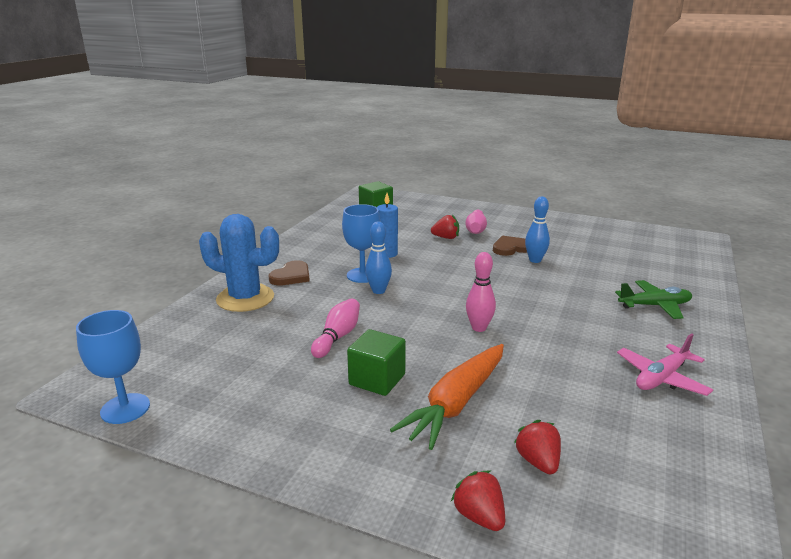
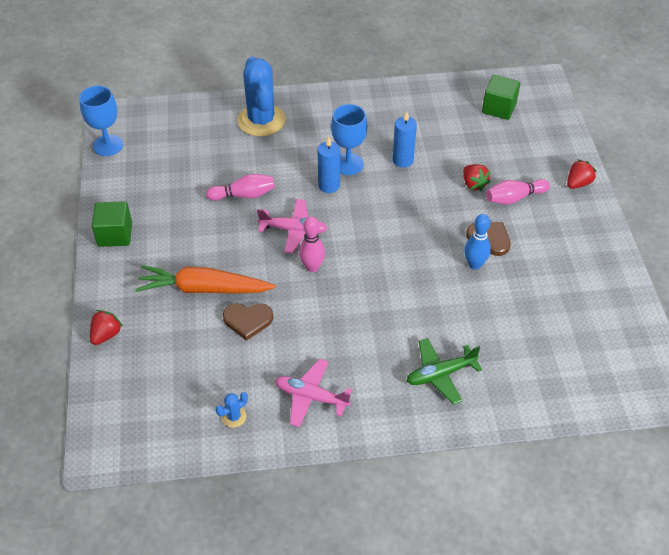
camera: 60 degrees right, 25 degrees up
(291, 276) = (314, 125): brown heart -> brown heart (247, 320)
(377, 379) = (205, 239): green cube -> green cube (115, 234)
(378, 291) = (329, 185): blue bowling pin -> blue candle
(418, 324) = (293, 230): none -> pink plane
(538, 462) = (167, 348): red strawberry -> red strawberry (578, 183)
(655, 306) = (440, 374): green plane -> green plane turned 105 degrees clockwise
(677, 439) = (234, 417): none -> blue cactus

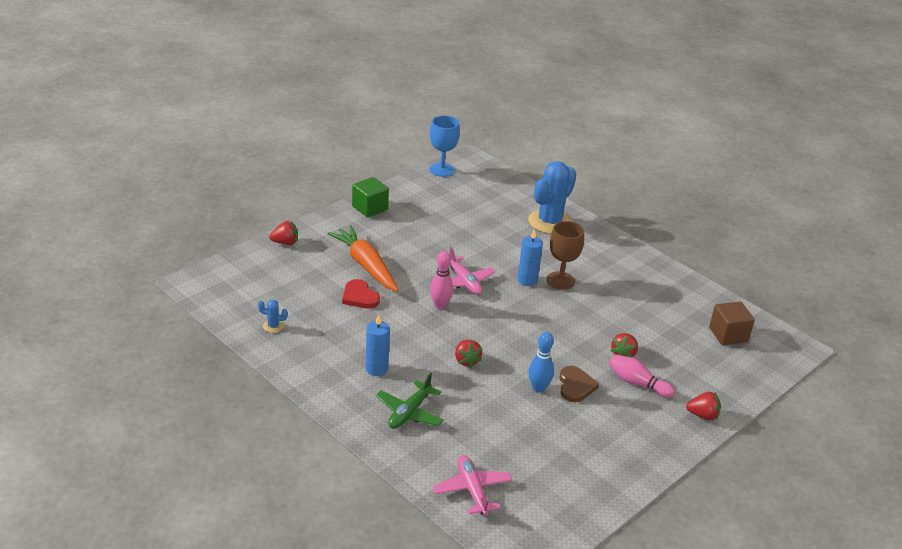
camera: 50 degrees right, 15 degrees down
(244, 195) = (469, 245): pink bowling pin -> none
(247, 320) = (359, 297): brown heart -> red heart
(311, 397) = (324, 355): pink plane -> pink plane (472, 490)
(348, 164) = (560, 280): blue goblet -> brown goblet
(402, 160) = (600, 306): blue candle -> blue candle (376, 368)
(403, 293) = (466, 361): none -> red strawberry
(440, 374) = (409, 412): green plane -> green plane turned 90 degrees counterclockwise
(499, 108) = (728, 335): green cube -> brown cube

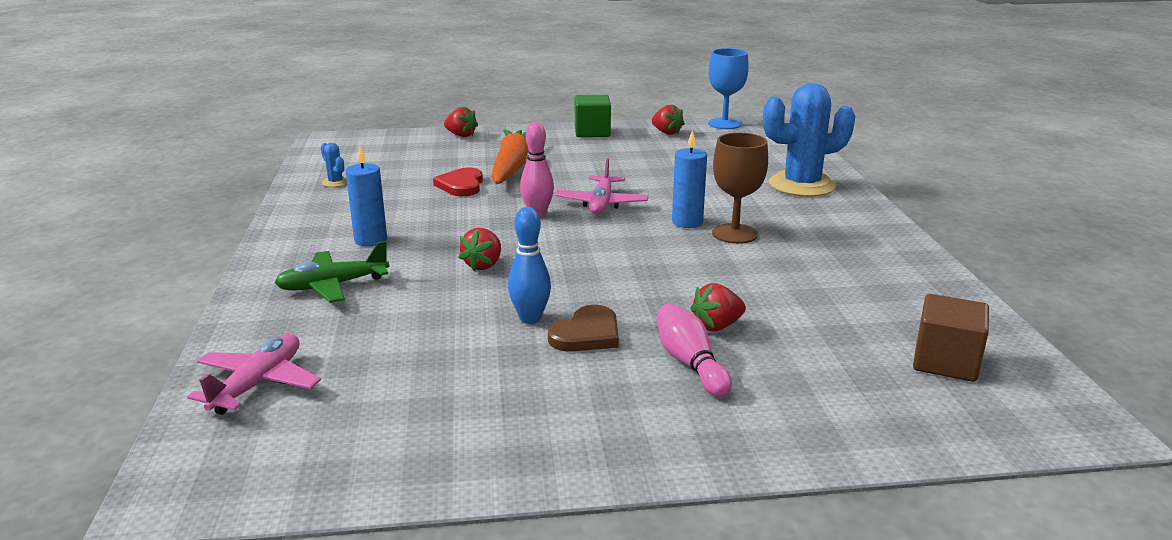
camera: 40 degrees right, 10 degrees down
(703, 415) = (749, 442): red strawberry -> red strawberry (666, 133)

